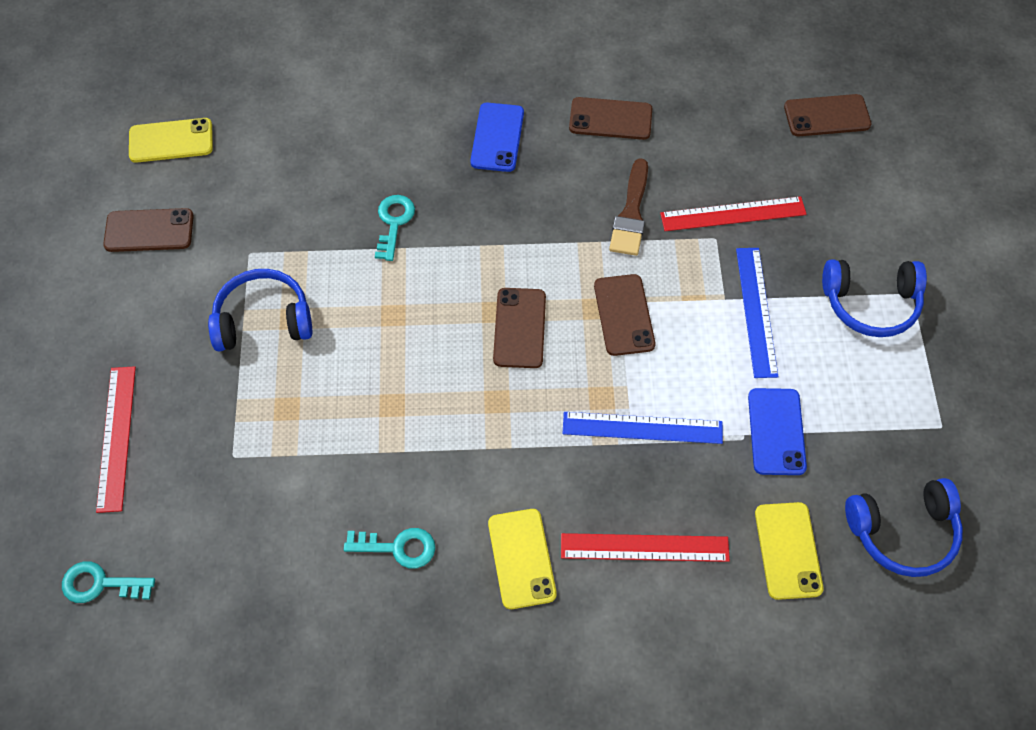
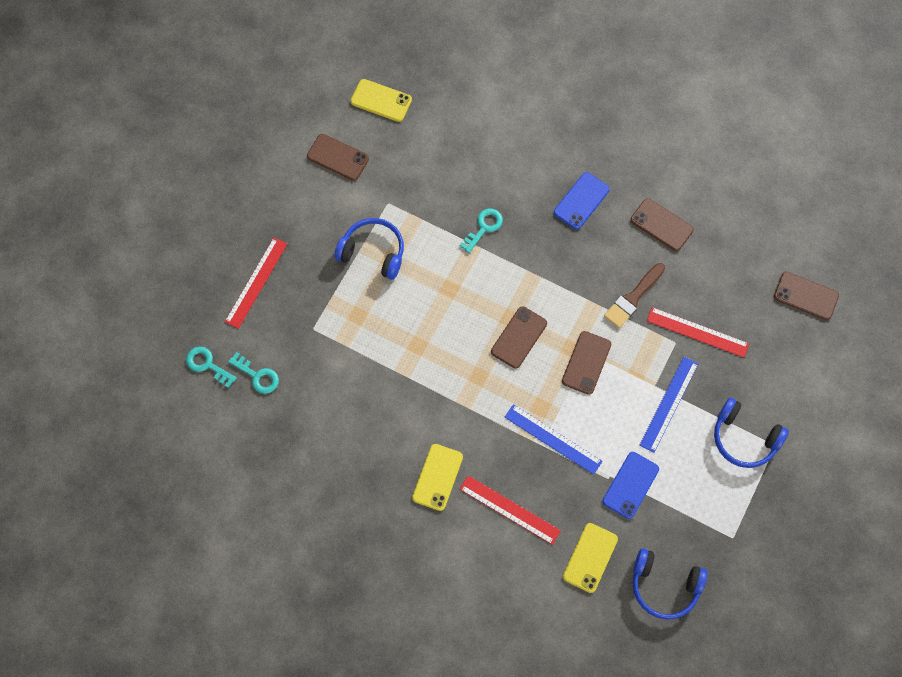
camera: 30 degrees right, 10 degrees up
(398, 547) = (374, 432): turquoise key -> turquoise key (257, 376)

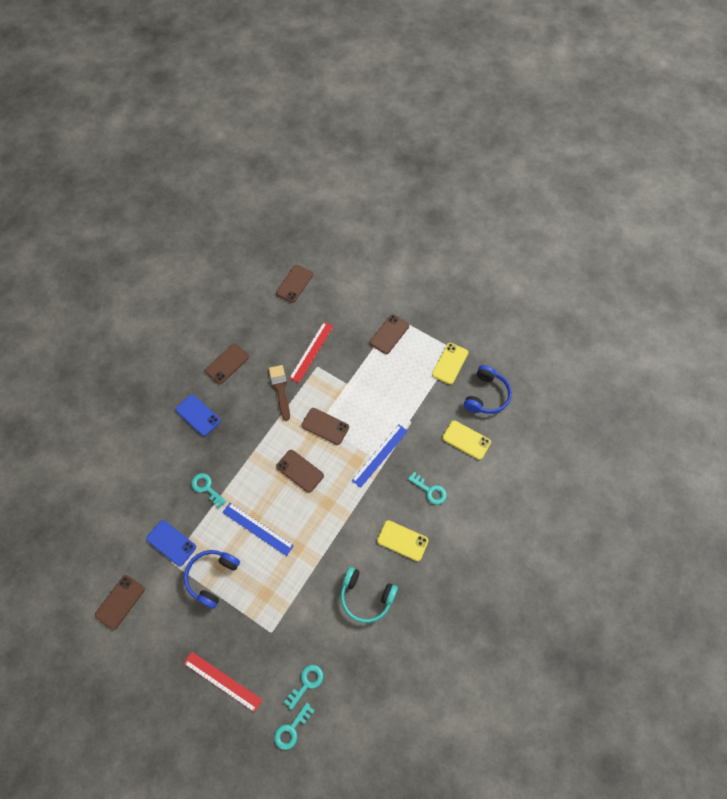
camera: 85 degrees left, 5 degrees down
(362, 436) = (366, 597): none -> turquoise headphones
(381, 100) = (75, 561): yellow phone -> yellow phone (450, 363)
(509, 510) = (430, 490): red ruler -> turquoise key
(630, 485) = (417, 408): blue phone -> blue phone (171, 543)
(633, 298) = (280, 389): brown brush -> brown brush turned 150 degrees counterclockwise
(669, 404) = (361, 376): blue ruler -> blue ruler (257, 529)
(744, 438) = (389, 334): blue headphones -> brown phone

